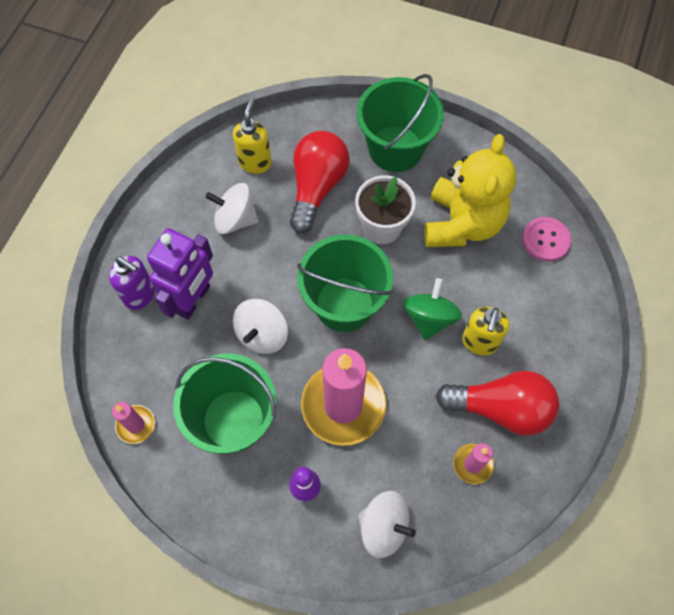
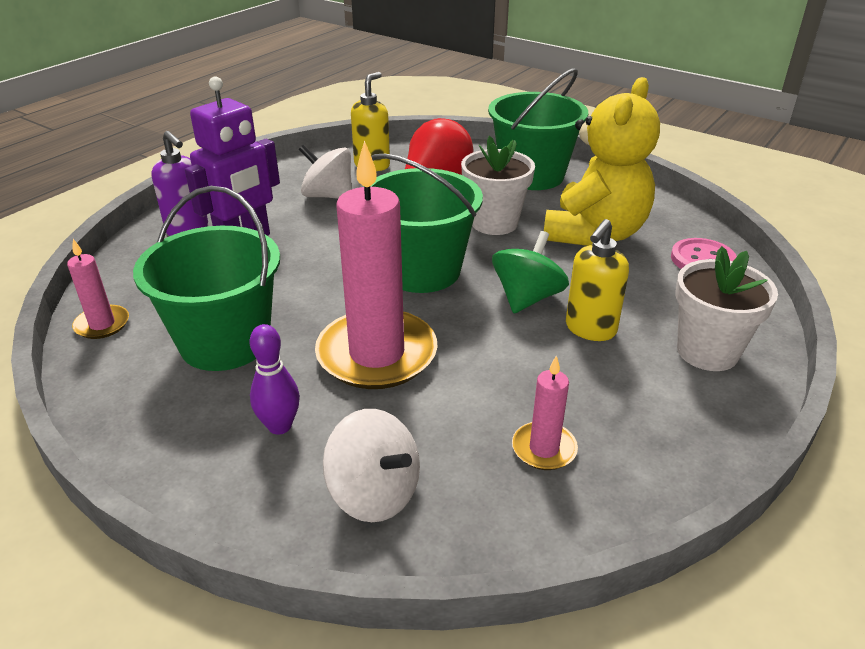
camera: 15 degrees right, 30 degrees down
(262, 334) = (307, 278): white spinning top -> none
(501, 408) = (605, 397): red light bulb -> none
(559, 346) = (707, 351): none -> white flower pot

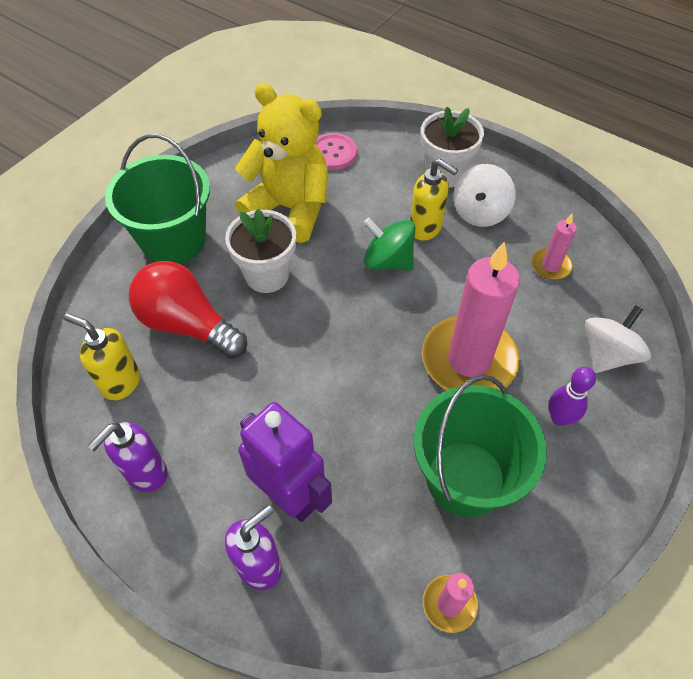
camera: 90 degrees left, 20 degrees up
(286, 181) = (146, 473): none -> purple soap dispenser
(328, 196) = (193, 422): white spinning top -> white spinning top (480, 212)
(421, 270) = (348, 331): green bucket -> none

